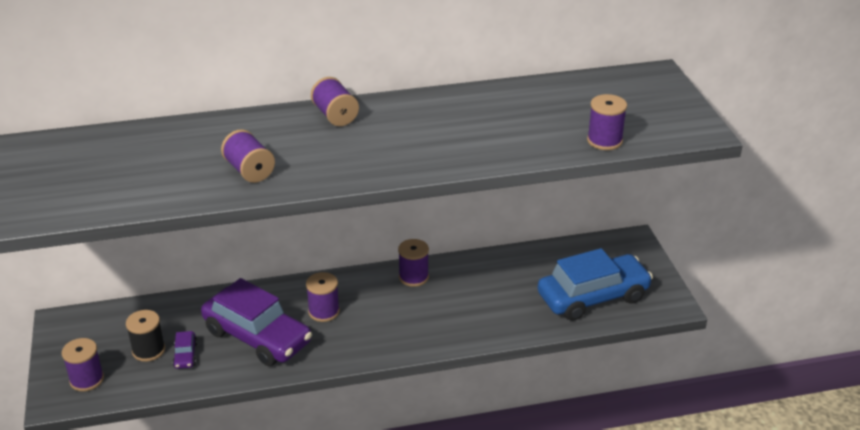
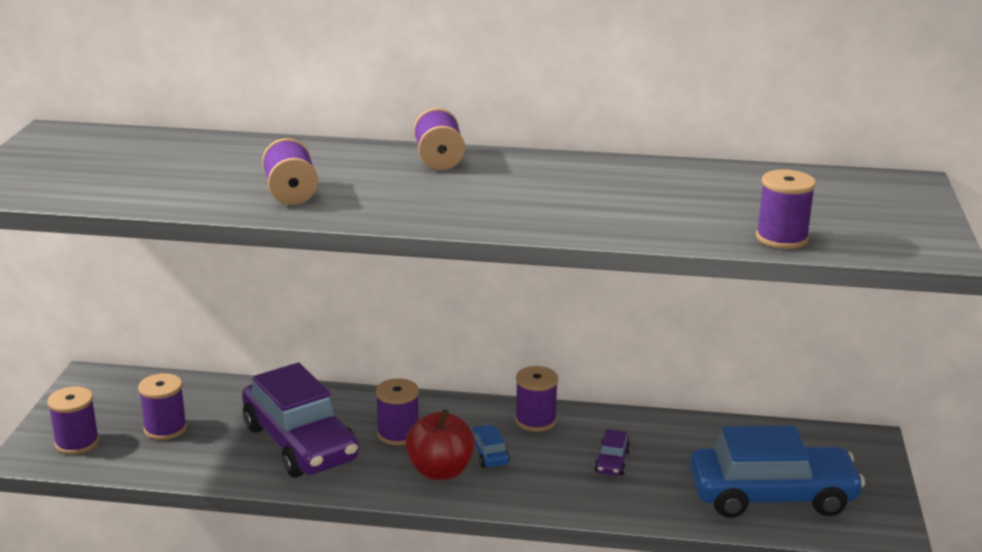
camera: 20 degrees right, 10 degrees down
(148, 350) = (165, 428): black spool -> purple spool
(185, 355) = (203, 443): purple car -> purple car (612, 462)
(369, 334) = (440, 471): none -> red apple
(395, 311) = (488, 453): none -> blue car

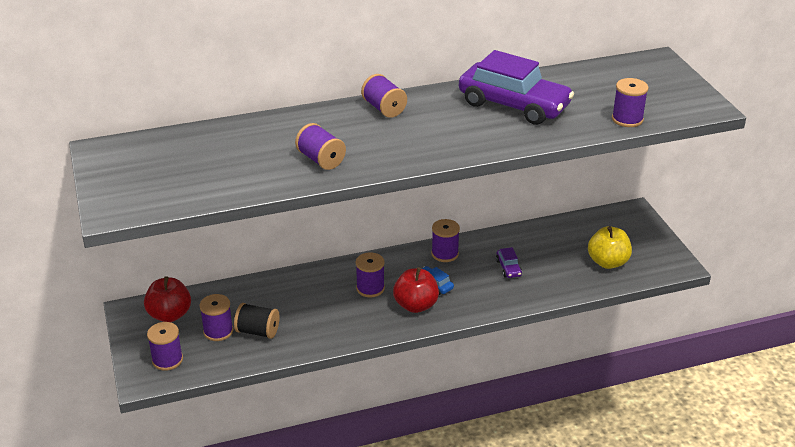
camera: 25 degrees left, 10 degrees up
(128, 394) = (170, 315): none -> red apple
(211, 442) = (258, 331): none -> black spool
(300, 443) = (315, 313): purple car -> purple car (514, 105)
(772, 496) = (607, 262): blue car -> yellow apple

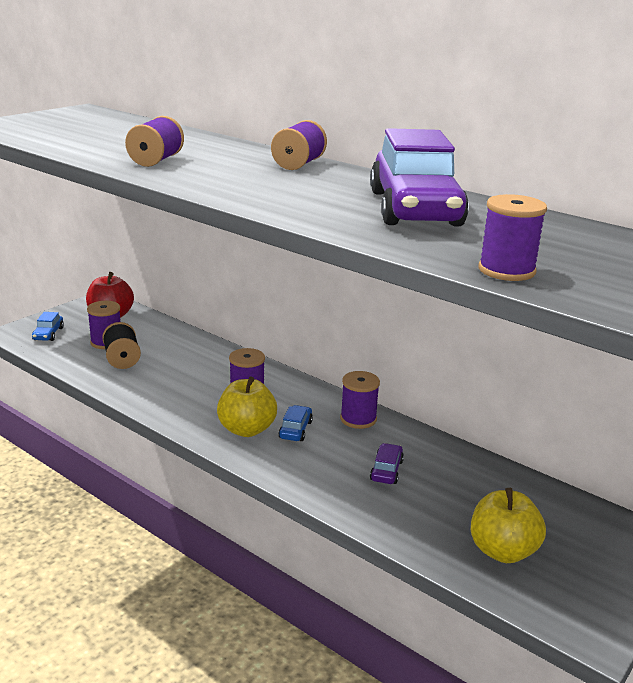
camera: 55 degrees right, 10 degrees down
(167, 360) = (48, 334): purple spool -> blue car
(416, 305) = (247, 429): red apple -> yellow apple
(508, 268) = (386, 470): purple car -> purple car turned 150 degrees clockwise

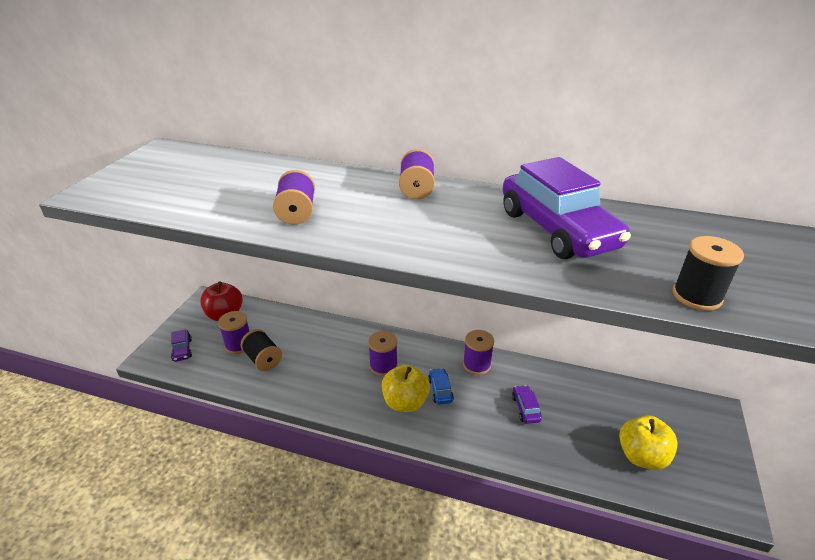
camera: 20 degrees left, 10 degrees up
(48, 334) = (182, 350): blue car -> purple car
(506, 270) = (696, 296): purple spool -> black spool

